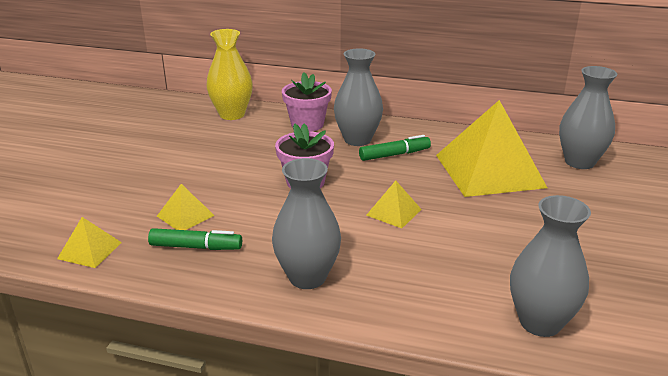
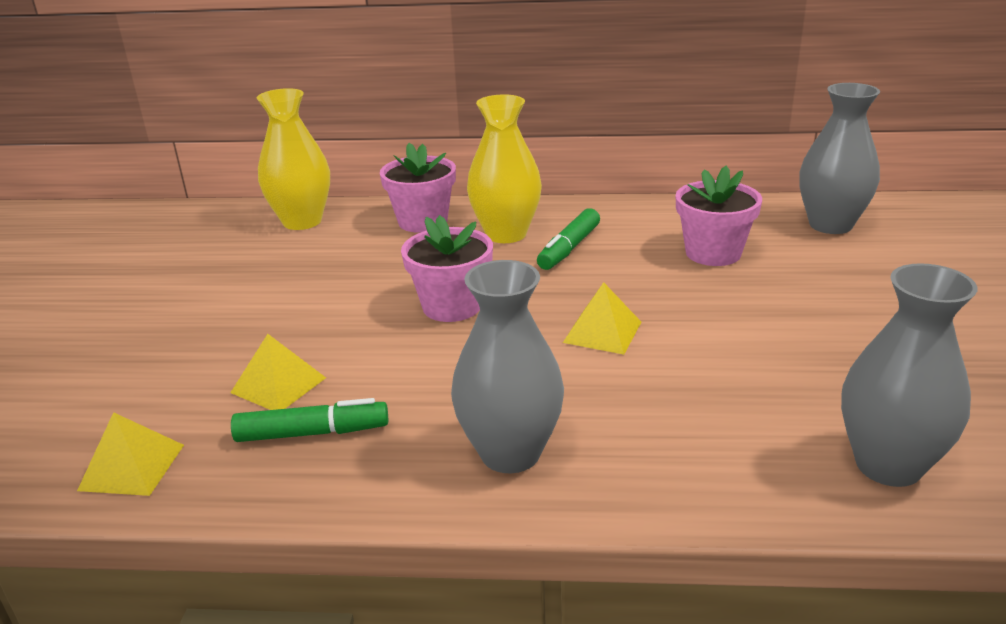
camera: 10 degrees left, 0 degrees up
(357, 140) = (506, 234): grey vase -> yellow vase
(394, 155) = (569, 248): green marker -> green marker turned 150 degrees clockwise
(489, 170) = (713, 253): yellow pyramid -> pink flower pot

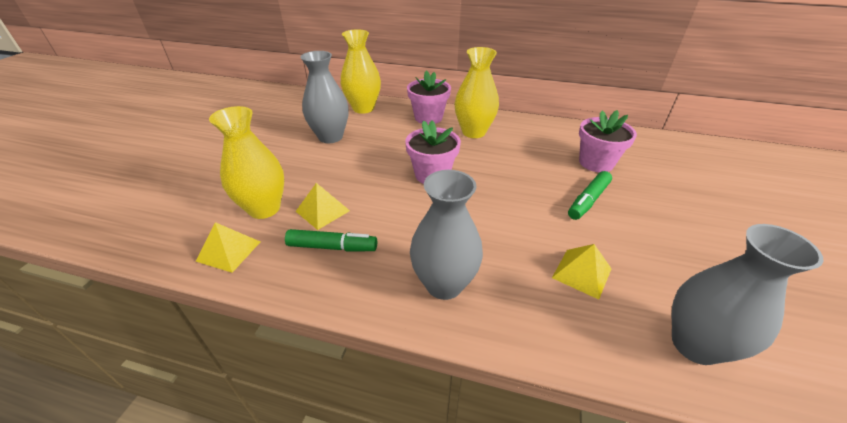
camera: 10 degrees right, 10 degrees up
(173, 397) = (264, 208): none -> yellow vase
(569, 248) = (508, 147): green marker -> green marker (588, 200)
(602, 332) = (518, 207): yellow pyramid -> yellow pyramid (582, 273)
(830, 225) = (674, 154): grey vase -> grey vase (330, 137)

